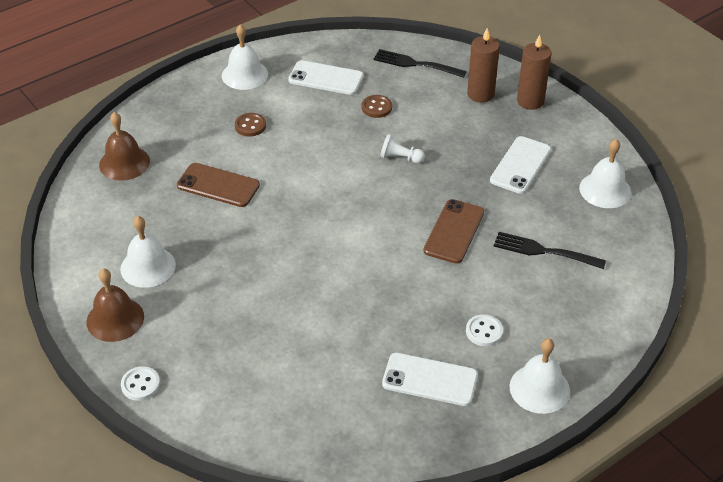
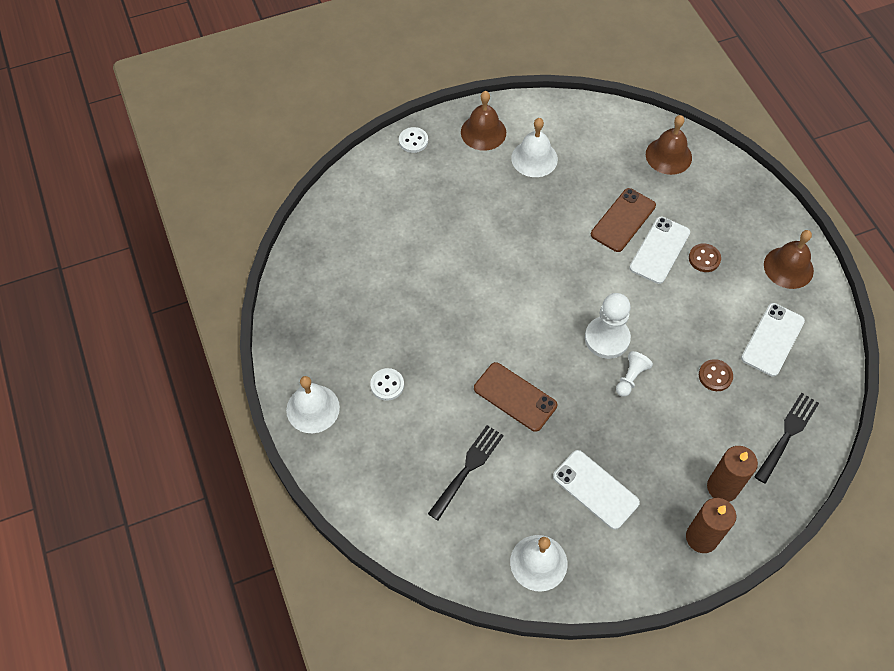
camera: 105 degrees right, 15 degrees up
(244, 75) = (788, 267): white bell -> brown bell
(364, 178) = (607, 338): none -> white pawn
(430, 380) = (351, 329): white phone -> white phone (659, 250)

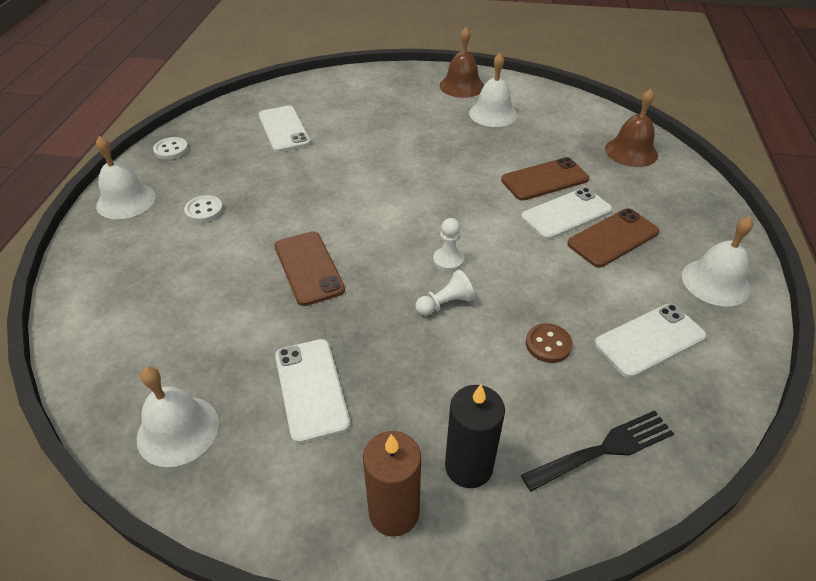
camera: 30 degrees right, 15 degrees down
(371, 262) = (284, 129): none -> white phone
(413, 141) = (397, 74): white button -> white button (171, 150)
(467, 469) = (201, 305): black fork -> none
(607, 338) = (448, 260): white pawn -> white pawn, size x0.56
(704, 258) = (613, 238): brown button -> brown phone
(722, 487) = (468, 466): brown candle -> black candle
(788, 267) = (715, 282): brown bell -> white bell

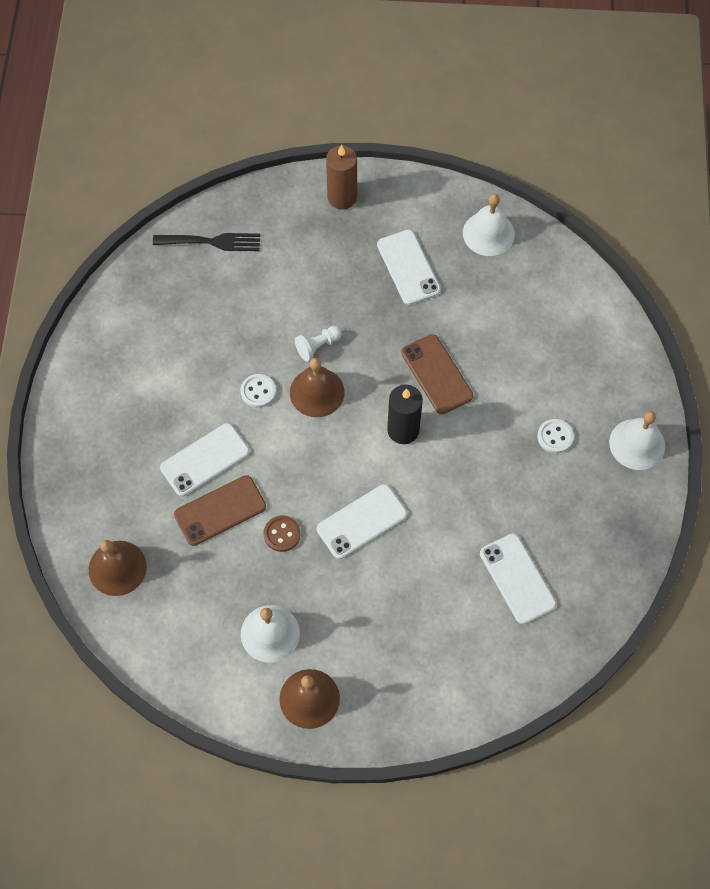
camera: 175 degrees right, 20 degrees up
(171, 150) = (630, 528): white button -> white button (258, 391)
(448, 260) = (317, 392): white pawn -> brown bell
(468, 466) = (298, 225): black candle -> black candle (403, 430)
(548, 344) = (239, 315): brown button -> brown button (282, 534)
(604, 449) = (212, 242): black fork -> black fork turned 150 degrees counterclockwise
(613, 238) = (166, 431): brown phone -> none
(649, 340) = (161, 325): white phone -> white phone (362, 521)
(715, 282) = (90, 386): white bell -> none

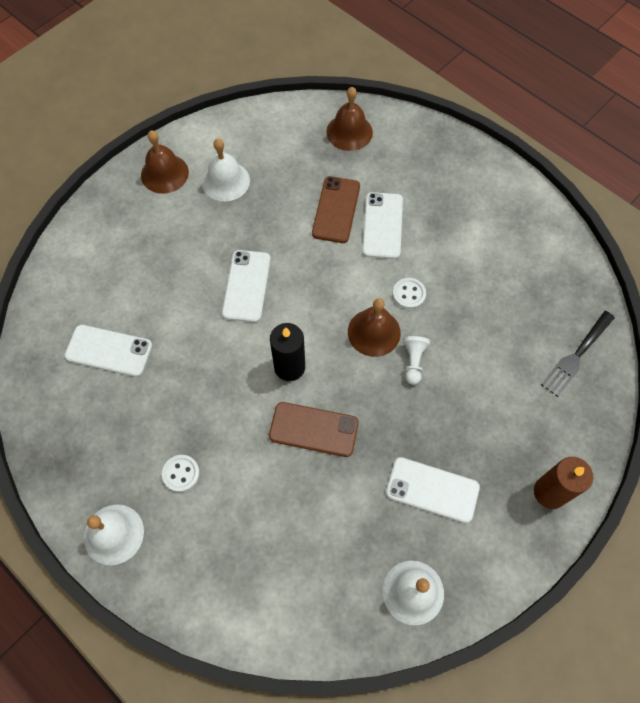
camera: 130 degrees right, 0 degrees up
(282, 534) = (285, 233): brown button -> none

